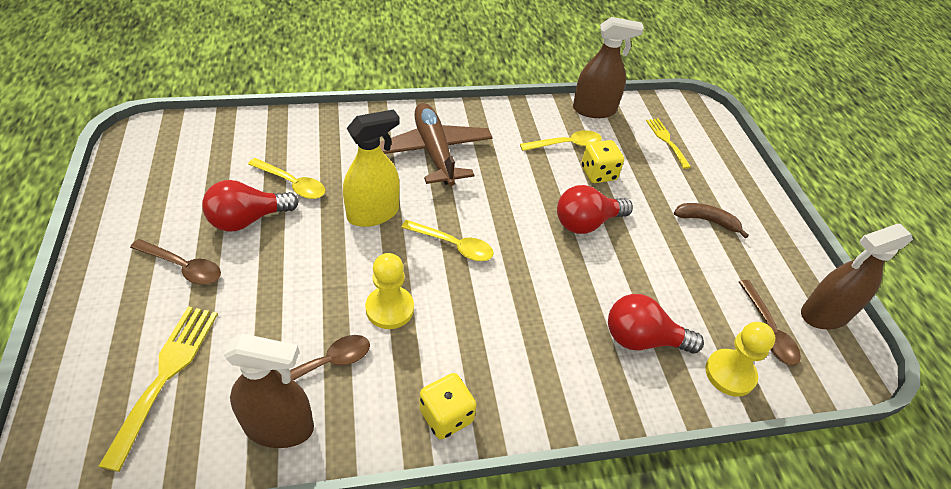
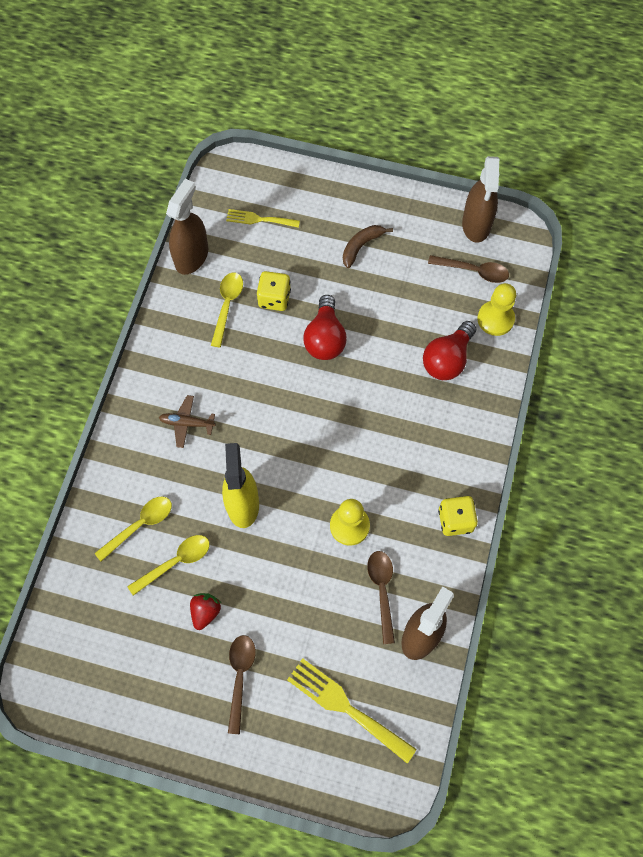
camera: 60 degrees left, 20 degrees up
(183, 267) = (240, 677): brown spoon -> brown spoon turned 45 degrees counterclockwise
(248, 219) = (205, 612): red light bulb -> red strawberry
(434, 152) = (187, 423): brown plane -> brown plane, size x0.48
(453, 245) = (306, 453): yellow spoon -> yellow spoon (140, 525)

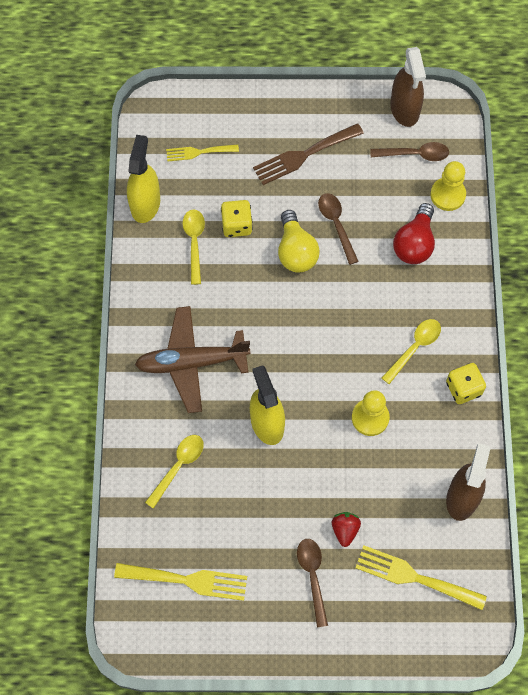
camera: 15 degrees left, 0 degrees up
(112, 646) = (188, 580): none -> yellow fork
(175, 562) = (222, 491): yellow spoon -> yellow spoon (414, 348)
(187, 423) = (191, 362): brown plane -> brown plane, size x2.08
(191, 257) = (145, 204): brown spray bottle -> yellow spray bottle
(205, 612) = (263, 528): red strawberry -> red strawberry (345, 530)
(325, 338) = (296, 251): red light bulb -> yellow light bulb
(361, 246) = (303, 155): brown banana -> brown fork
(382, 591) = (416, 468): brown spoon -> brown spoon (336, 225)

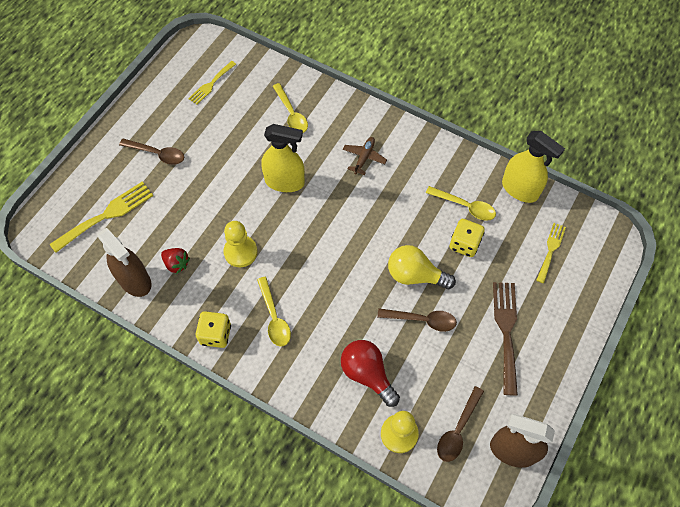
camera: 120 degrees right, 5 degrees down
(188, 580) = (211, 84): yellow fork -> yellow fork, size x0.62
(191, 362) = (364, 158): brown plane -> brown plane, size x0.48
(345, 530) = (172, 190): red strawberry -> red strawberry (176, 264)

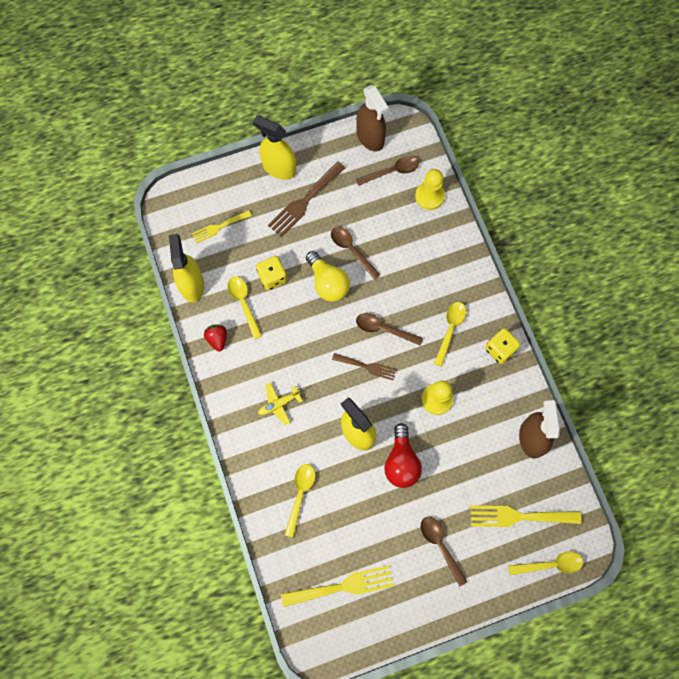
camera: 140 degrees left, 10 degrees up
(59, 200) = (550, 564): none -> yellow spoon
(176, 264) = (491, 427): red strawberry -> red strawberry (217, 339)
(211, 84) = (343, 586): yellow fork -> yellow fork, size x1.61
(320, 234) = (367, 366): none -> brown fork
(332, 274) = (384, 329): none -> brown spoon
(364, 158) = (279, 404): brown plane -> yellow plane
(367, 374) = (418, 245): red light bulb -> red light bulb (401, 462)
(561, 344) = (279, 168): none -> yellow spray bottle

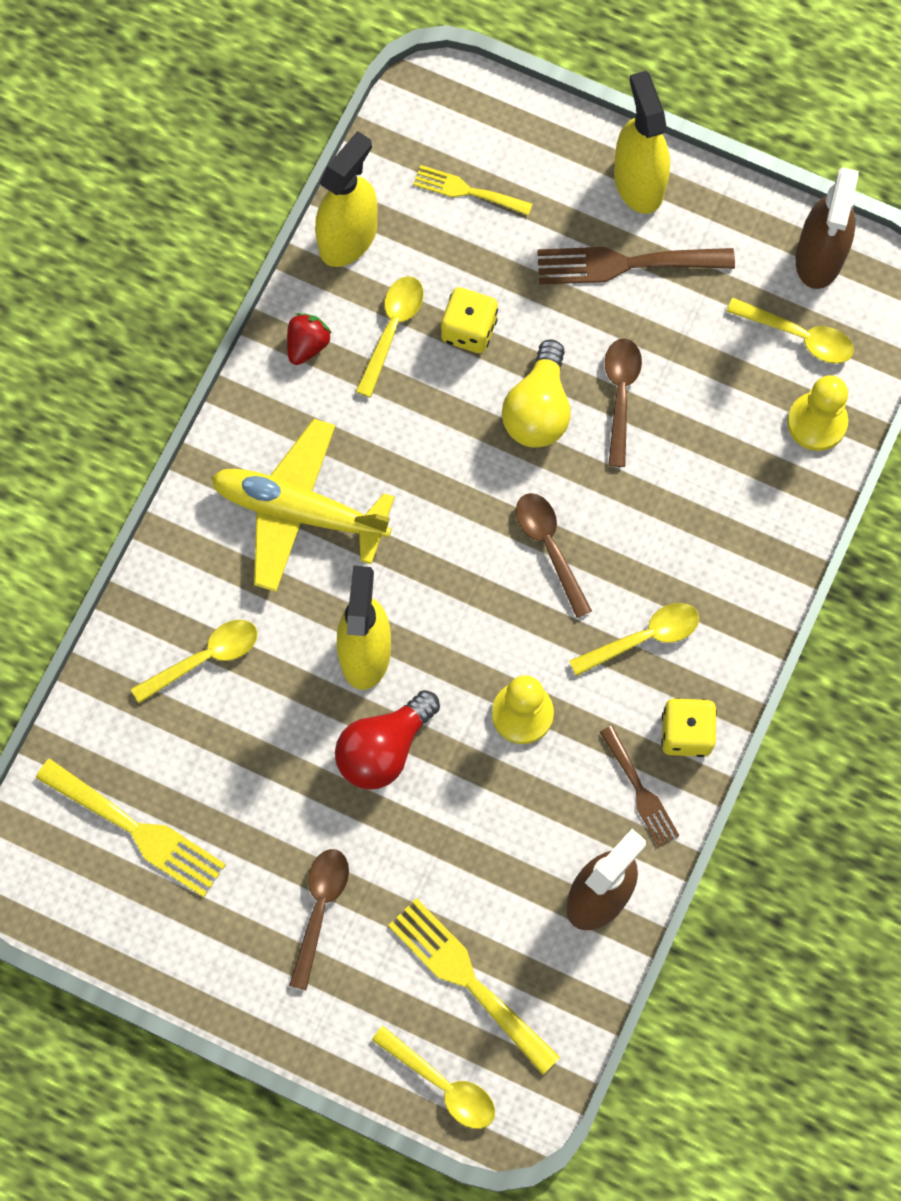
camera: 45 degrees right, 0 degrees up
(279, 404) = (299, 511): yellow plane -> yellow plane, size x2.08
(367, 366) = (472, 576): brown fork -> brown fork (640, 791)
(392, 171) = (798, 336): brown spoon -> yellow spoon

